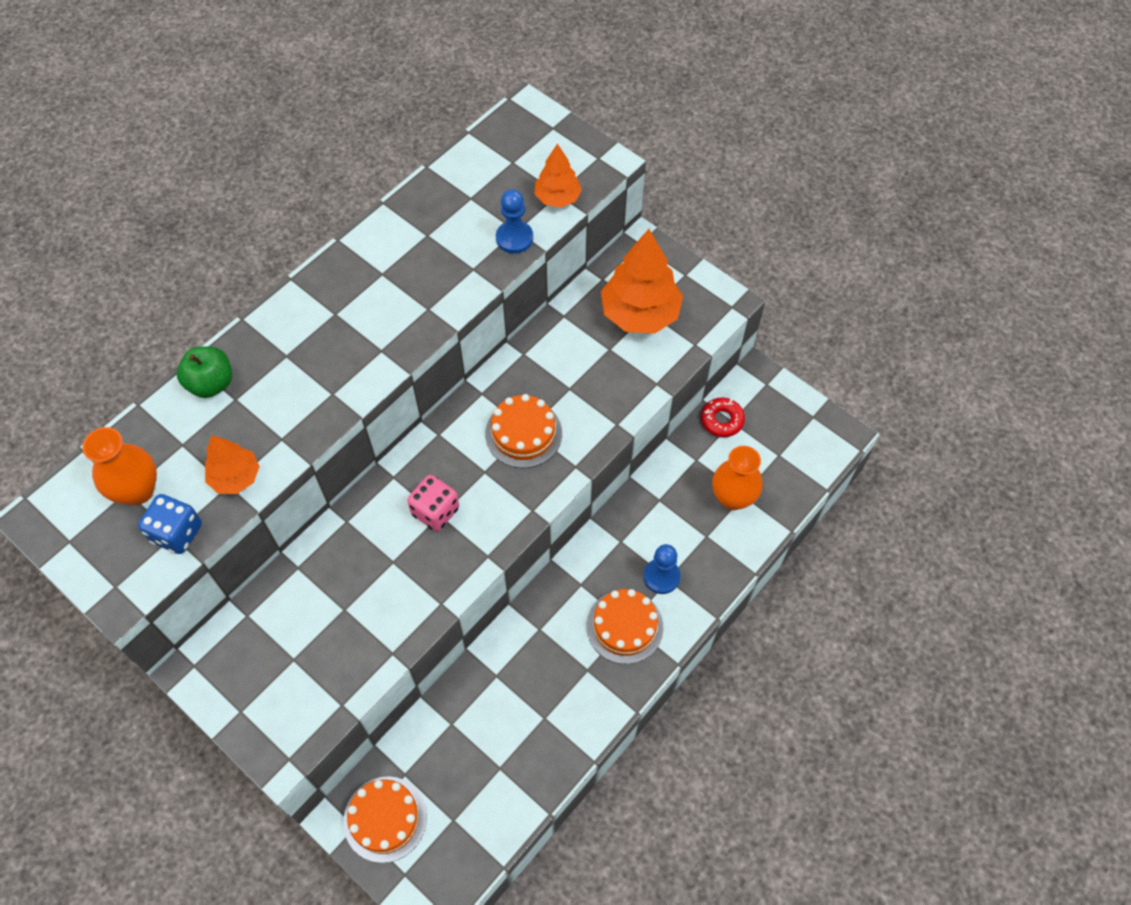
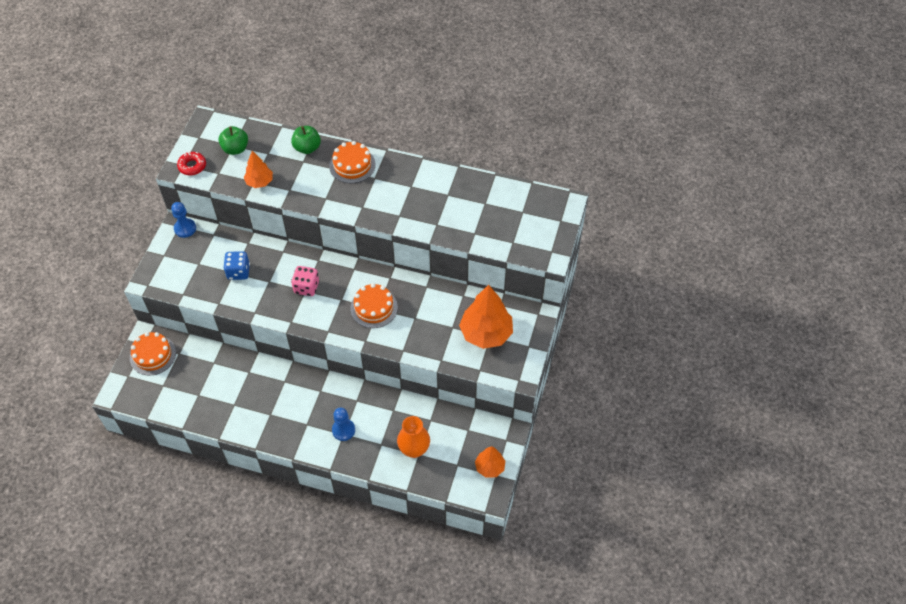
camera: 65 degrees right, 5 degrees down
(137, 490) = (235, 149): orange vase -> green apple
(177, 533) = (220, 174): blue dice -> blue dice (238, 272)
(514, 238) = (468, 234): blue pawn -> blue pawn (185, 228)
(557, 198) = (509, 243): orange tree -> orange tree (489, 467)
(624, 626) = (304, 423): orange cake -> orange cake (352, 165)
(722, 420) = (465, 424): red donut -> red donut (192, 166)

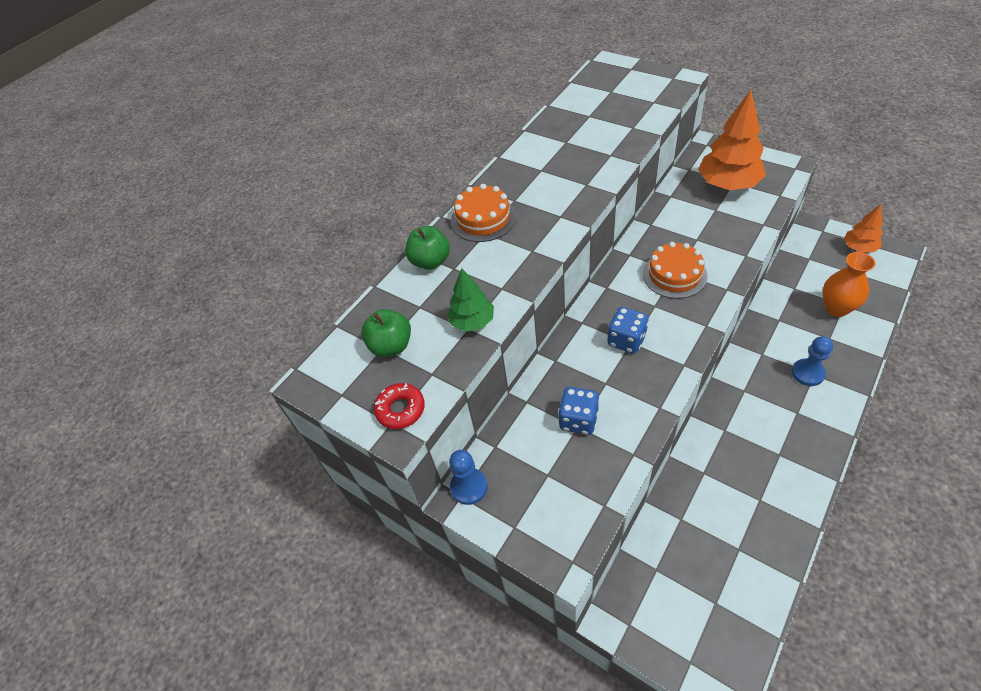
camera: 65 degrees left, 5 degrees down
(153, 355) = (653, 613): orange cake -> none
(259, 182) = (472, 321): orange tree -> green tree
(306, 287) = (626, 340): pink dice -> blue dice

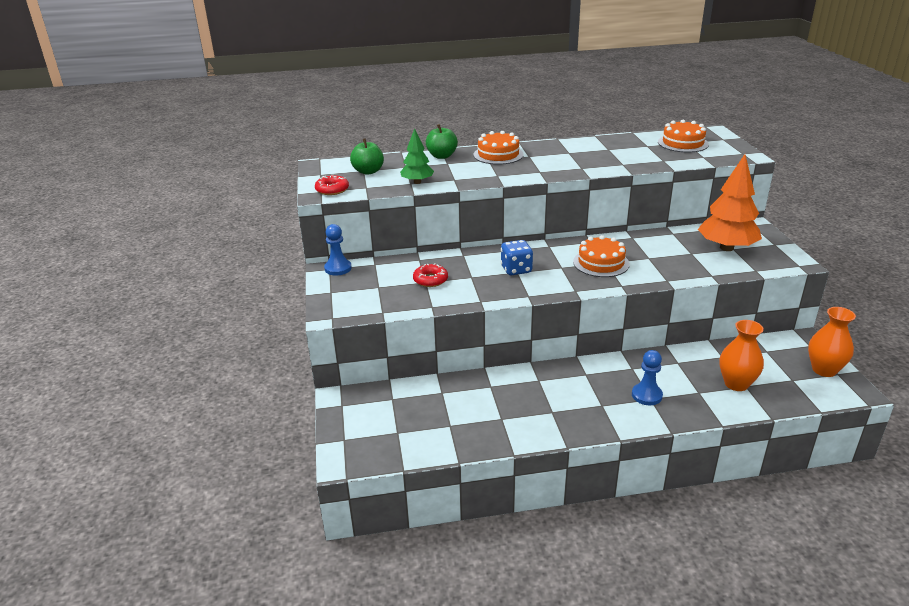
camera: 40 degrees right, 20 degrees down
(578, 420) = (430, 280): blue dice -> red donut
(611, 94) = (683, 143): none -> orange cake
(859, 248) = (824, 370): orange tree -> orange vase

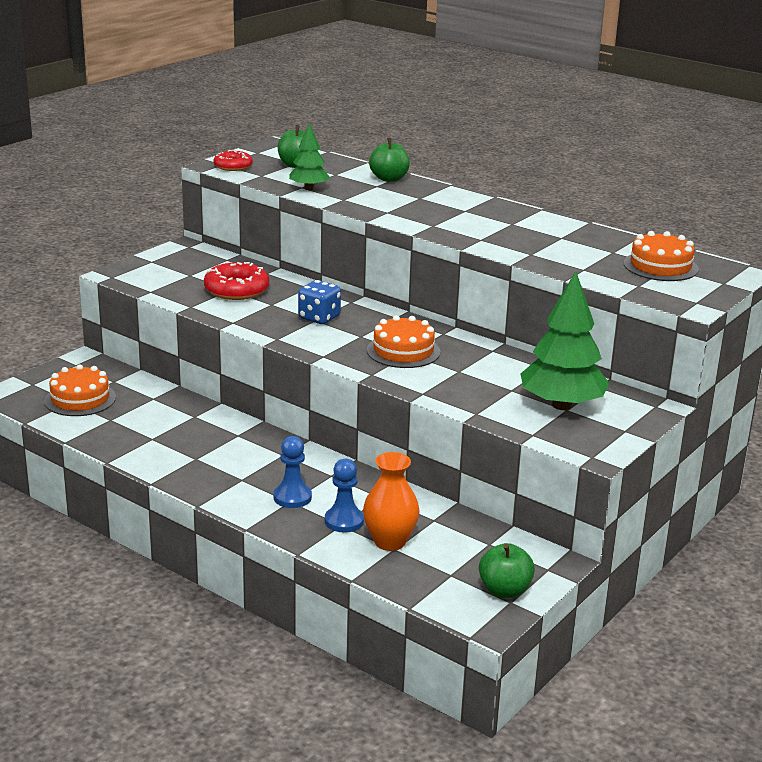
camera: 45 degrees right, 5 degrees down
(338, 268) = (194, 249): blue pawn -> blue pawn (344, 521)
(430, 280) = (236, 290): red donut -> red donut, size x1.56
(498, 155) = (440, 198): orange cake -> orange cake (80, 399)
(726, 248) = (562, 405): orange tree -> green tree
(824, 370) = (504, 590): orange vase -> green apple

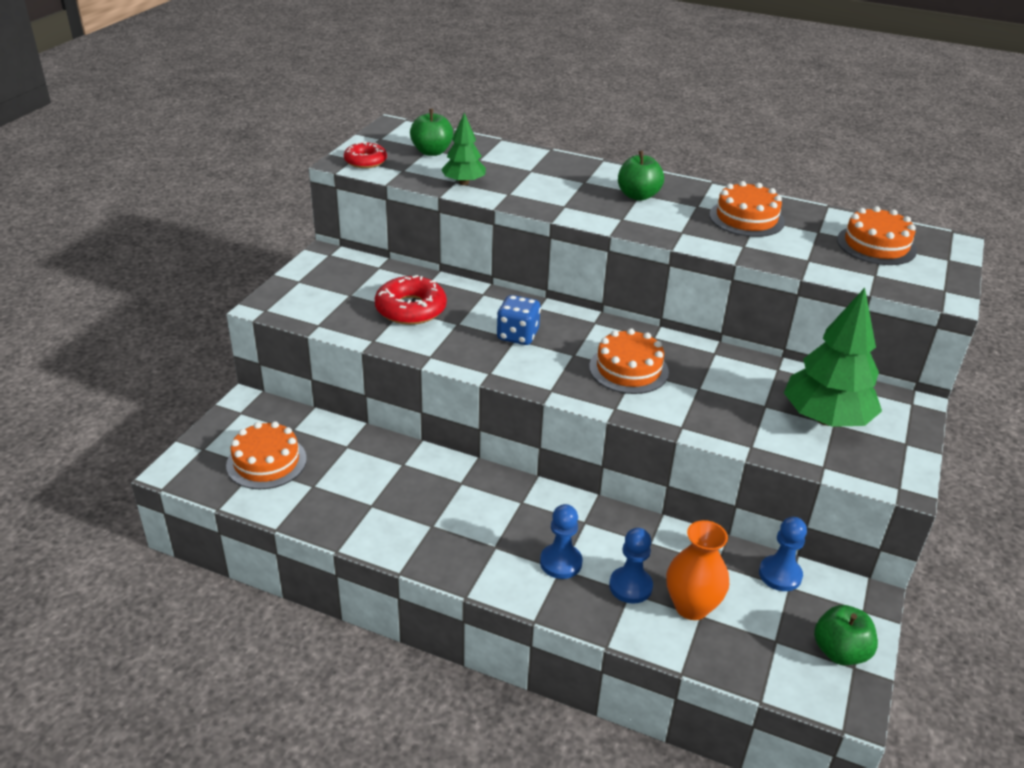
camera: 15 degrees left, 10 degrees up
(389, 179) = (537, 159): green apple -> green apple (638, 196)
(486, 534) = (780, 575): none -> blue pawn
(551, 236) = (746, 218): none -> orange cake

